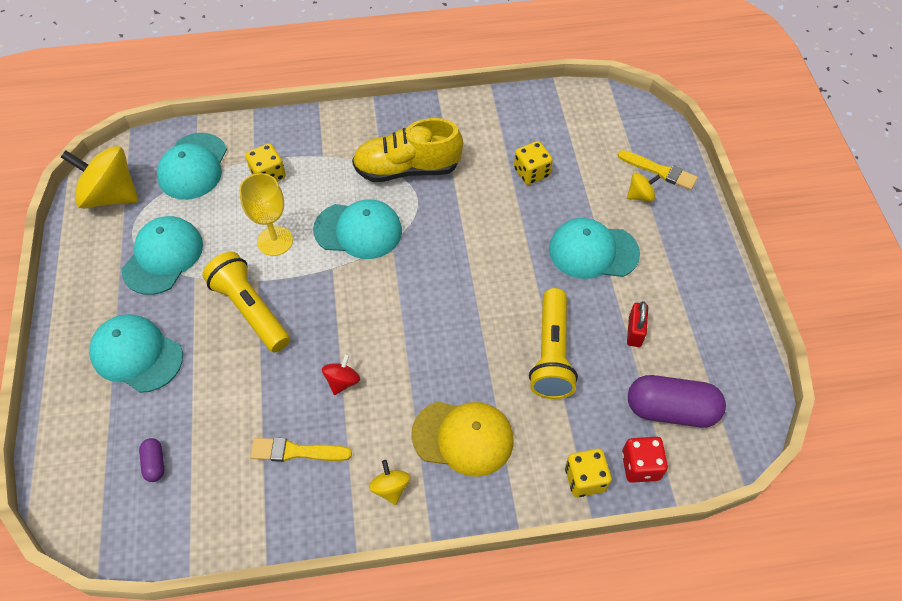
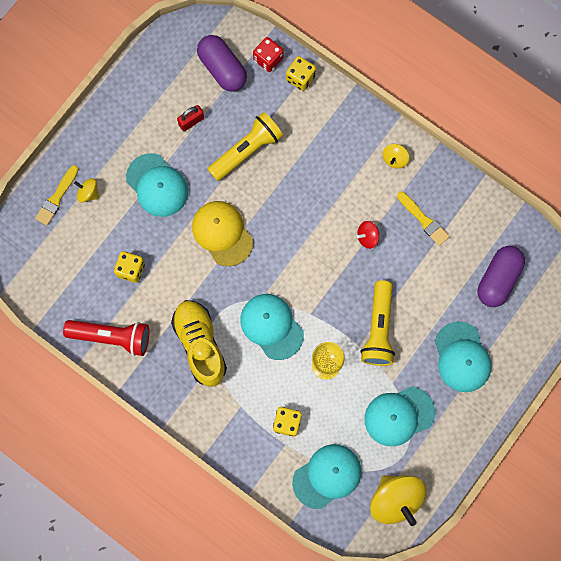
camera: 135 degrees left, 20 degrees up
(155, 463) = (498, 279): purple capsule -> purple capsule, size x2.16
(407, 169) = (200, 344): yellow shoe -> yellow shoe turned 150 degrees counterclockwise
(463, 437) = (336, 150): yellow cap -> yellow cap (222, 233)
(486, 119) = (111, 337): none -> red flashlight
(660, 171) = (57, 197): yellow brush -> yellow brush turned 135 degrees counterclockwise

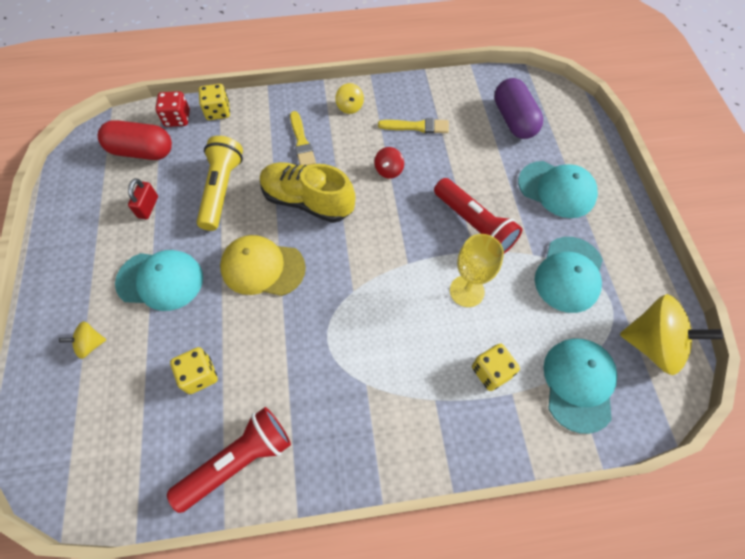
camera: 45 degrees left, 15 degrees down
(57, 197) = (56, 377): yellow brush -> yellow brush (301, 142)
(200, 344) = (337, 380): yellow shoe -> yellow shoe (307, 201)
(222, 68) = (142, 151): purple capsule -> red capsule
(271, 326) = (386, 303): turquoise cap -> none
(378, 328) = (474, 225): yellow flashlight -> red flashlight

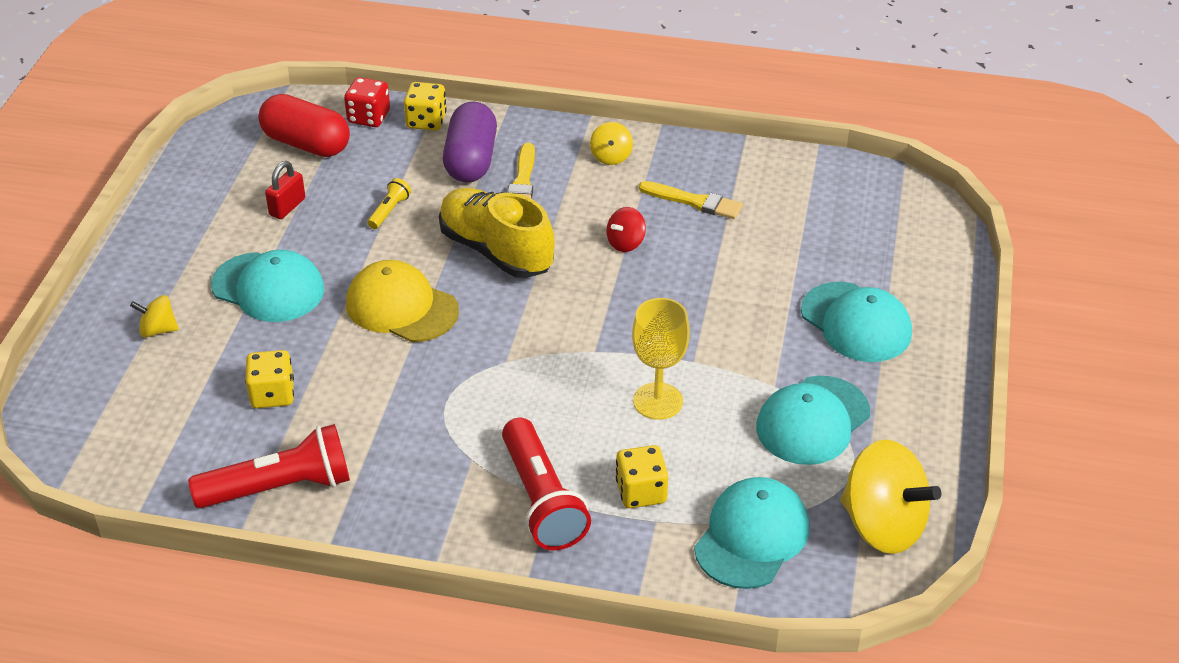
camera: 20 degrees right, 20 degrees down
(221, 190) = (389, 211): yellow flashlight -> yellow flashlight, size x0.46
(474, 225) = (710, 333): red flashlight -> red flashlight (541, 500)
(514, 120) = (843, 226): purple capsule -> purple capsule (471, 160)

